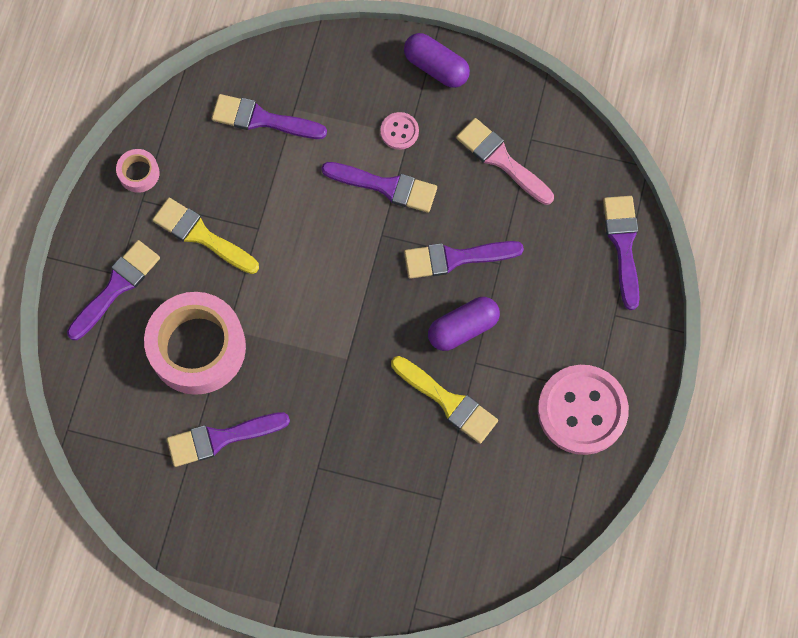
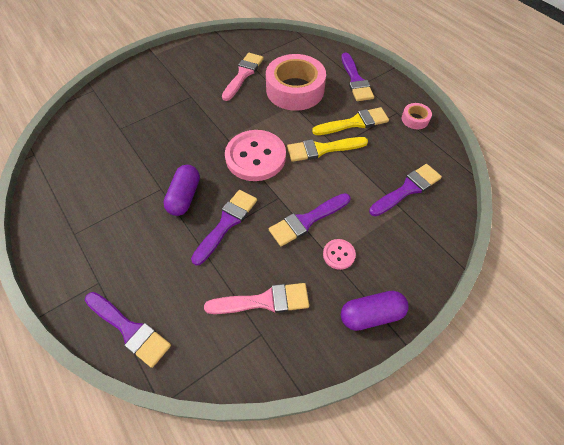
camera: 130 degrees right, 15 degrees down
(221, 438) = (243, 74): purple brush -> pink brush
(448, 401) = (157, 162): yellow brush -> yellow brush (322, 149)
(582, 410) = (76, 218): pink button -> pink button (255, 157)

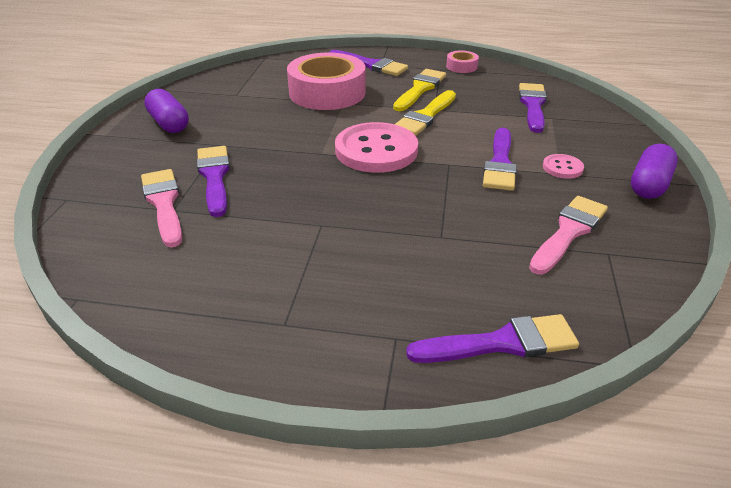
camera: 45 degrees left, 20 degrees down
(184, 197) = (359, 215): purple capsule -> purple capsule (169, 123)
(226, 223) = (438, 206): purple brush -> purple brush (214, 177)
(243, 74) = (252, 105): pink brush -> pink brush (163, 203)

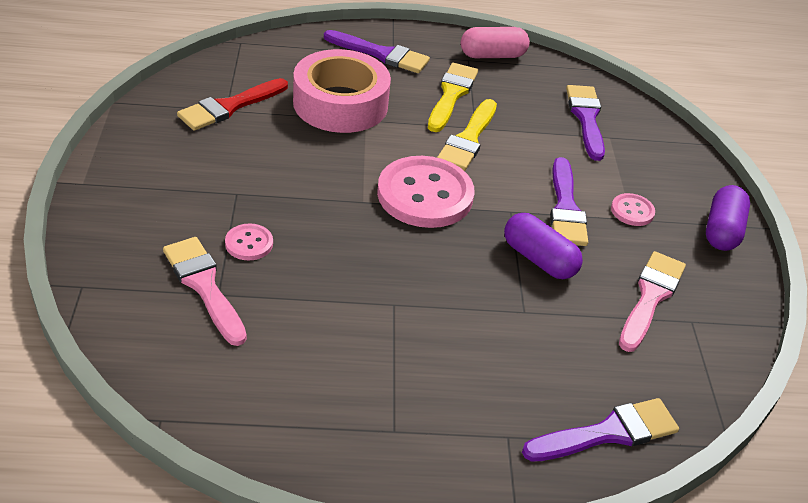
camera: 15 degrees left, 5 degrees up
(169, 123) = (159, 162): purple capsule -> purple capsule (539, 259)
(214, 177) = (249, 243): purple brush -> pink button
(239, 93) = (229, 107): none -> red brush
(461, 66) = (492, 55): pink tape -> pink capsule

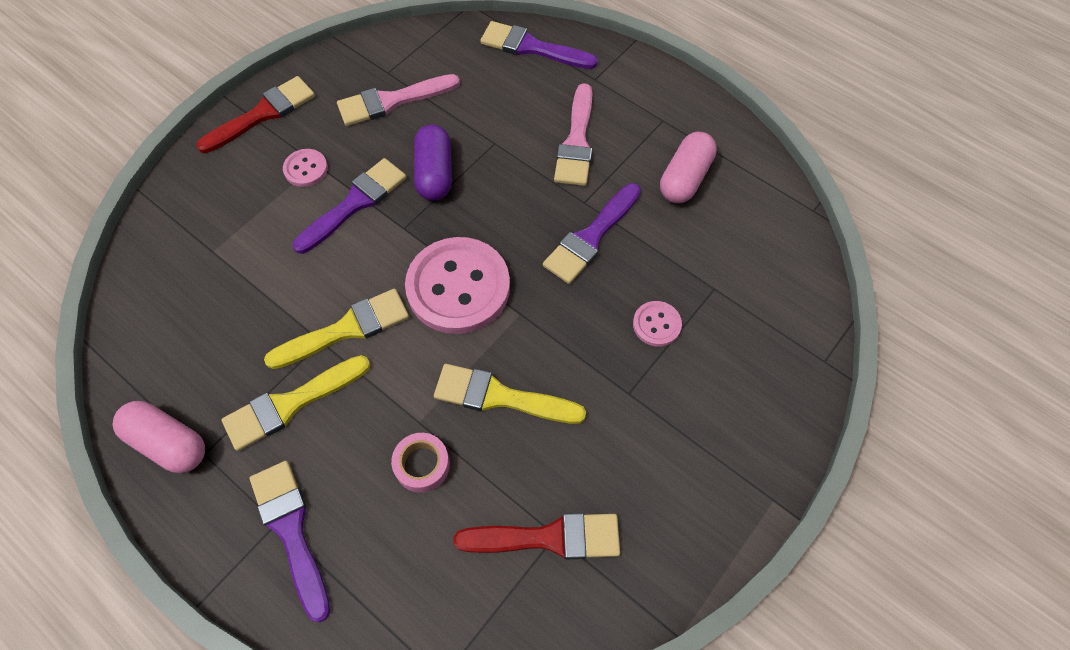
camera: 135 degrees left, 20 degrees up
(204, 286) = (721, 302): pink brush -> pink brush (576, 142)
(319, 378) = (685, 178): none -> pink capsule
(326, 152) = (500, 397): none -> yellow brush
(340, 103) = (422, 465): pink tape -> pink tape, size x0.44
(586, 118) = (201, 286): purple brush -> purple brush (591, 237)
(722, 230) = (263, 114): purple capsule -> red brush

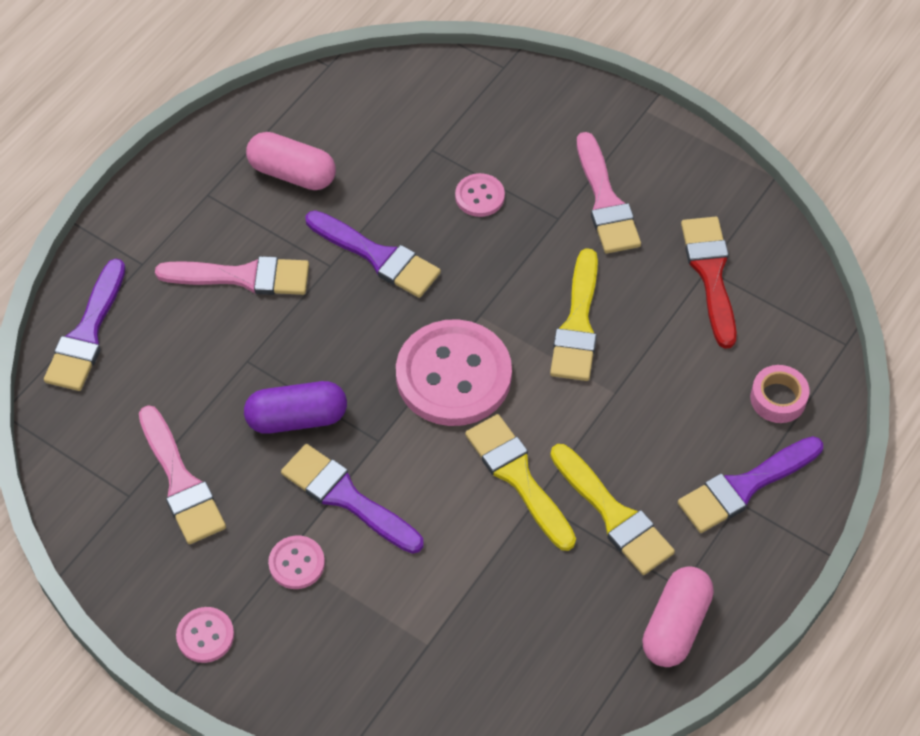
camera: 95 degrees left, 5 degrees down
(263, 114) = (205, 636): red brush -> pink button
(422, 465) = (659, 383): pink tape -> pink tape (778, 398)
(648, 441) = (605, 201): none -> pink brush

